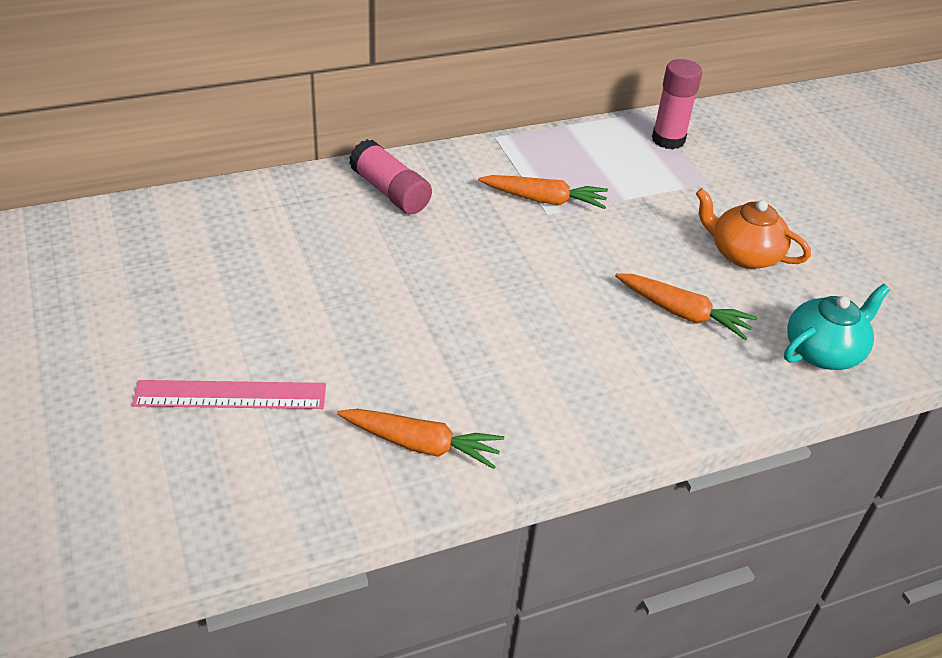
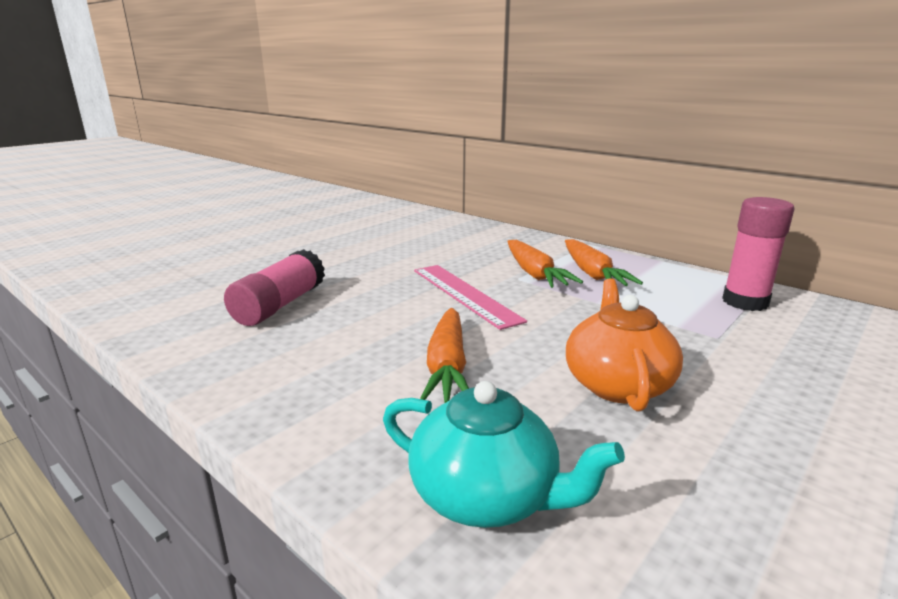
camera: 65 degrees right, 20 degrees down
(230, 395) = (200, 241): pink ruler -> pink ruler (465, 294)
(390, 192) = (459, 232): pink glue stick -> pink glue stick (279, 305)
(421, 445) = (167, 295): orange carrot -> orange carrot (592, 273)

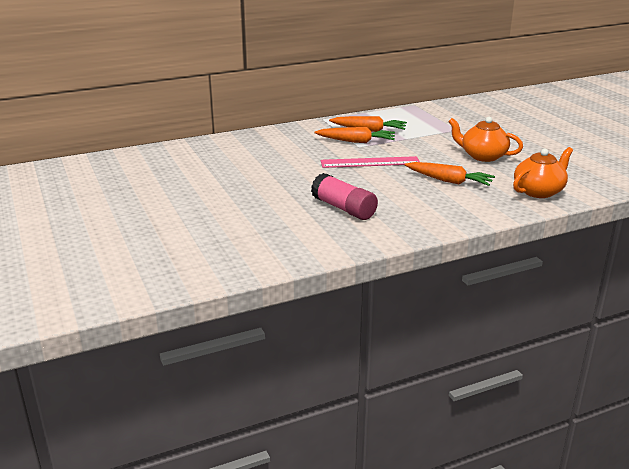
camera: 65 degrees left, 5 degrees up
(486, 496) = (539, 191): turquoise teapot -> orange teapot
(745, 302) = (429, 114): pink glue stick -> none

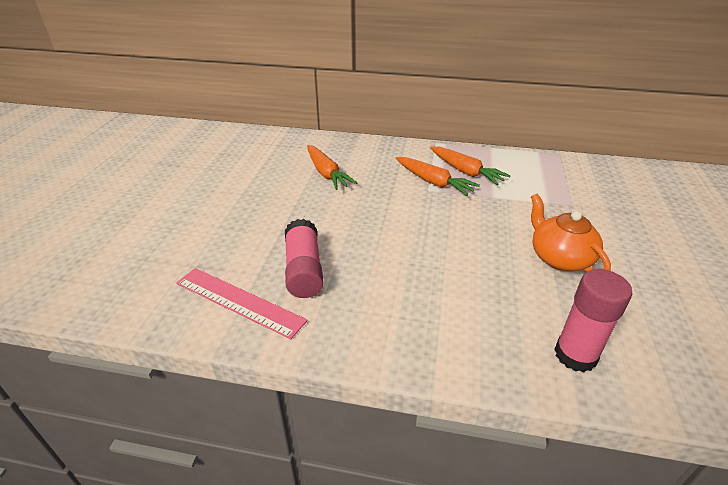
camera: 35 degrees right, 10 degrees up
(370, 162) = (412, 215): pink ruler -> pink ruler (239, 301)
(449, 181) = (469, 280): orange carrot -> orange carrot (326, 173)
(539, 191) = (575, 355): orange teapot -> pink glue stick

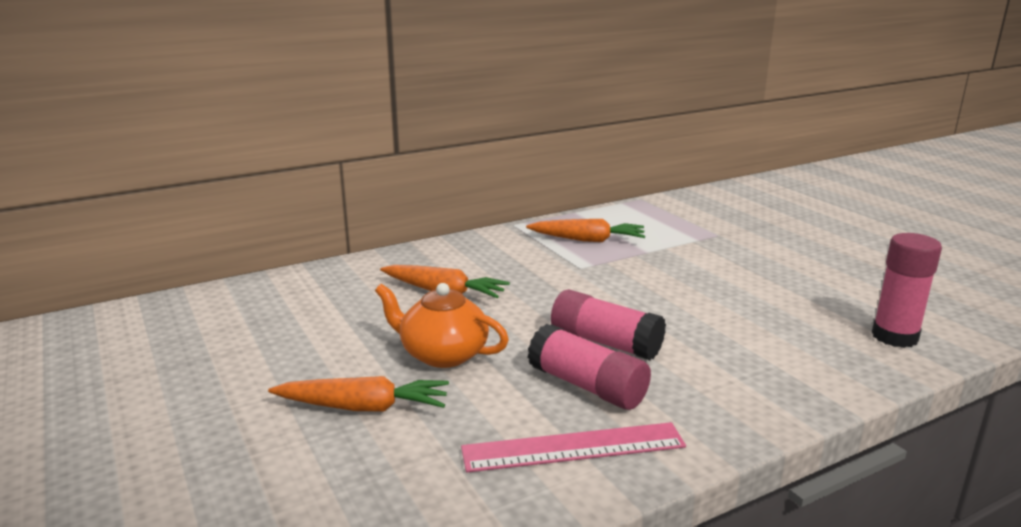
camera: 40 degrees left, 15 degrees down
(358, 248) = (605, 342): none -> pink glue stick
(433, 182) = (573, 259): orange carrot -> orange carrot (363, 407)
(559, 258) = (775, 277): orange teapot -> orange teapot (442, 354)

